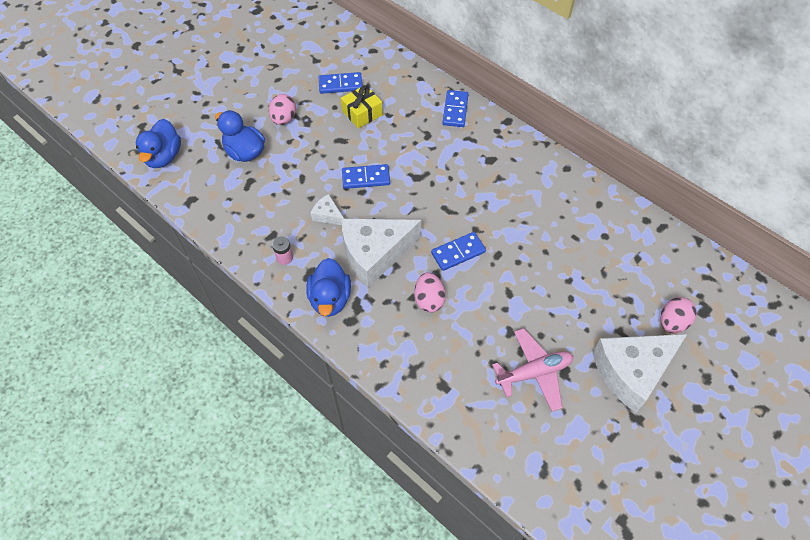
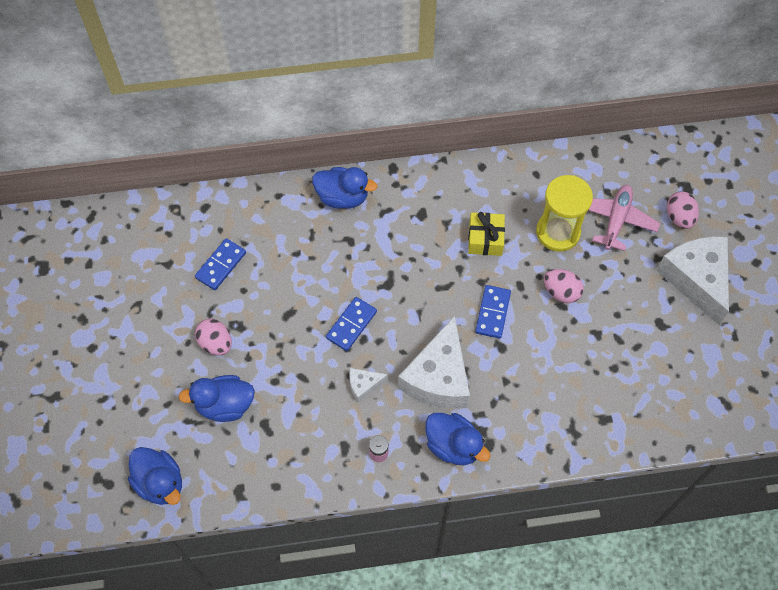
camera: 50 degrees left, 5 degrees up
(362, 113) = (273, 273): yellow gift -> yellow gift (485, 239)
(429, 300) = (519, 369): pink egg -> pink egg (561, 292)
(455, 110) = (343, 197): blue domino -> blue duck
(534, 372) = (644, 345): pink plane -> pink plane (616, 220)
(567, 249) = (558, 232): none -> yellow hourglass
(631, 372) = (696, 279): white cheese -> white cheese turned 150 degrees clockwise

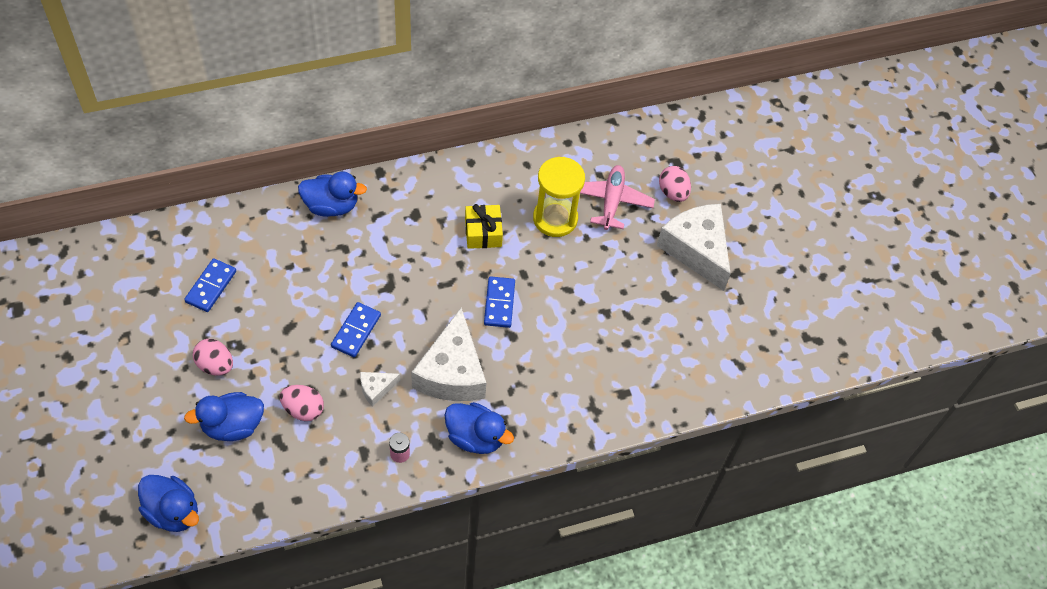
camera: 15 degrees left, 5 degrees down
(561, 292) = (565, 276): pink egg -> pink egg (303, 409)

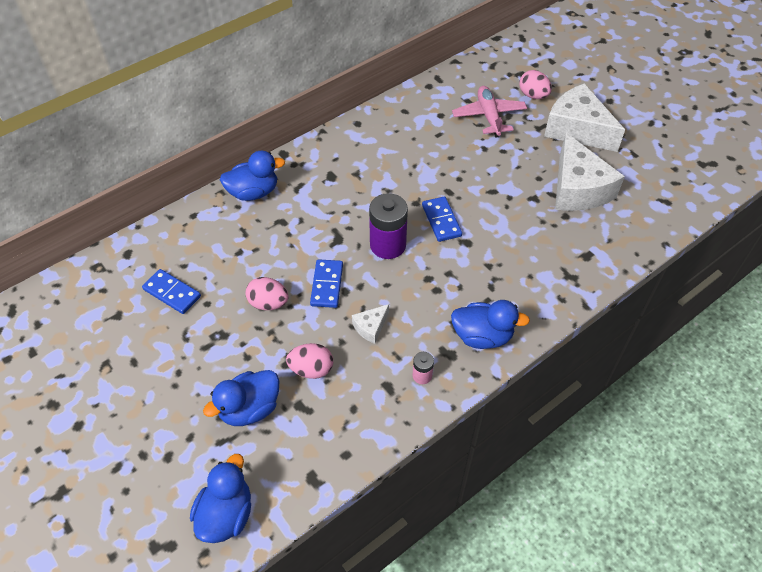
camera: 15 degrees left, 5 degrees down
(173, 512) = (226, 514): blue duck -> blue duck turned 90 degrees counterclockwise
(211, 286) = (172, 293): blue domino -> blue domino turned 60 degrees counterclockwise
(215, 365) = (207, 360): pink egg -> pink egg (268, 303)
(434, 310) = (388, 245): none -> purple battery
(452, 372) = (431, 289): white cheese -> white cheese (578, 188)
(483, 233) = (397, 171): yellow gift -> none
(555, 218) = (451, 142): yellow hourglass -> none

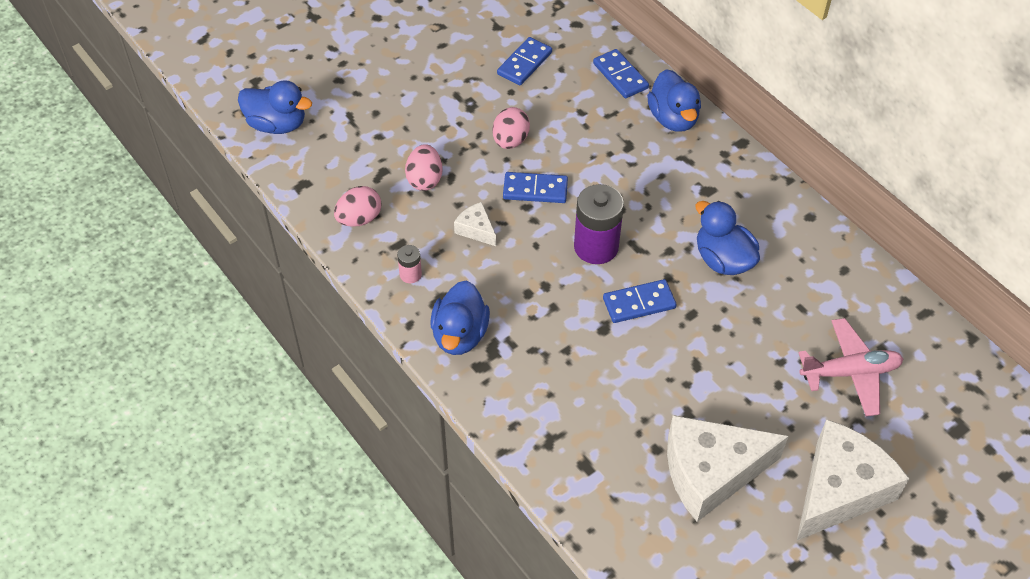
camera: 90 degrees right, 0 degrees up
(199, 224) = (620, 76): none -> blue domino
(250, 409) = (382, 133): blue duck -> blue duck (723, 260)
(533, 95) = (910, 437): pink egg -> pink egg (359, 219)

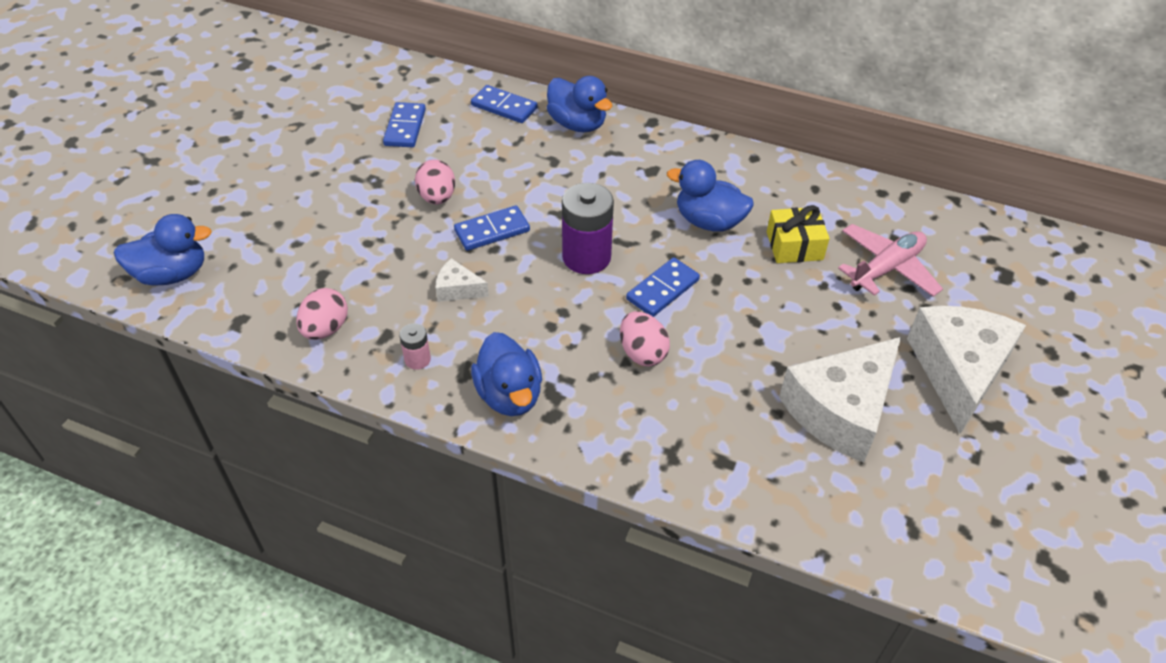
camera: 30 degrees left, 5 degrees down
(425, 179) = (372, 264): pink egg -> pink egg (642, 353)
(782, 315) = (794, 246): none -> yellow gift

